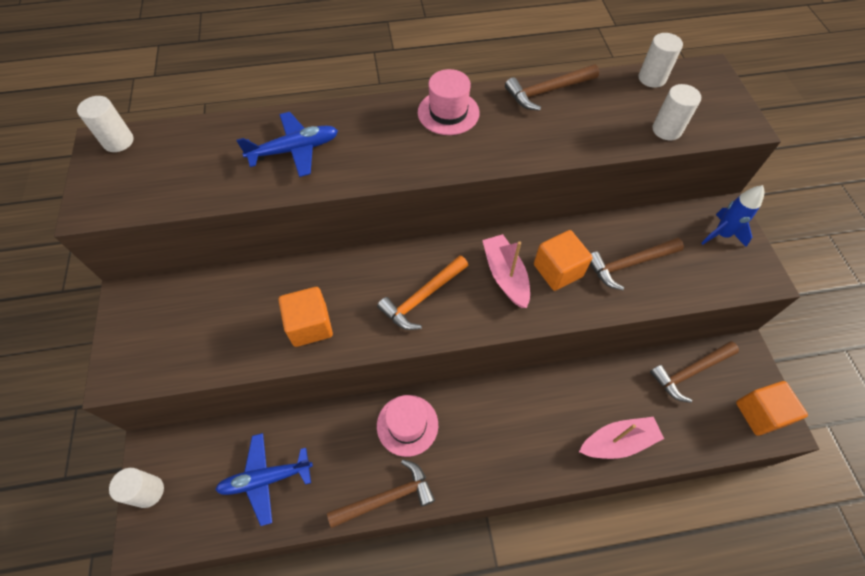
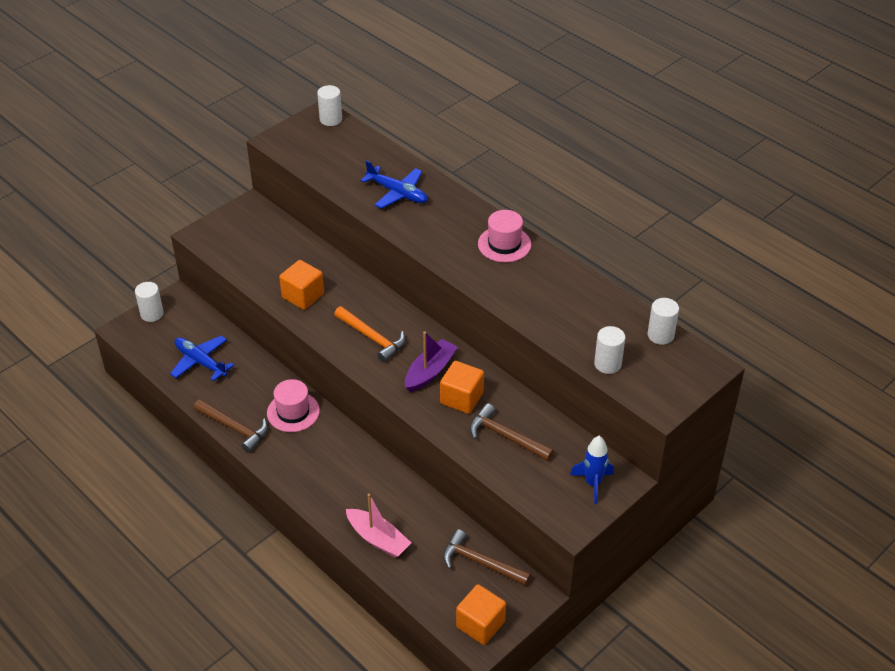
camera: 55 degrees right, 15 degrees down
(422, 297) = (372, 338): orange hammer -> orange hammer turned 150 degrees counterclockwise
(505, 275) = (430, 371): pink boat -> purple boat
(547, 91) = (581, 284): brown hammer -> none

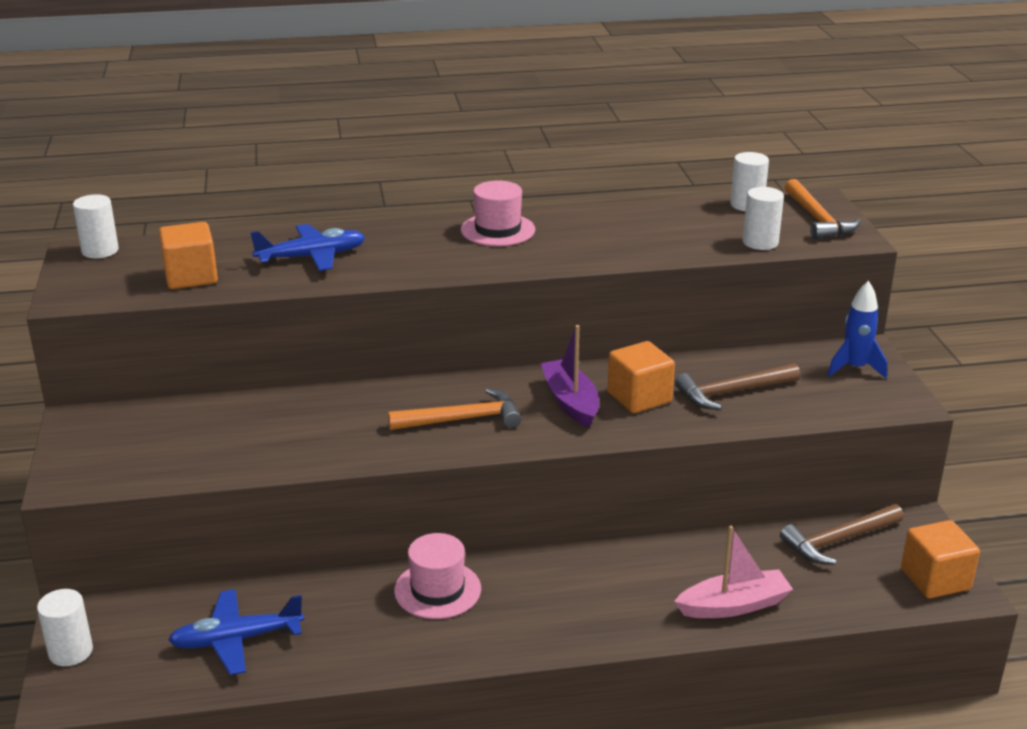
camera: 55 degrees left, 15 degrees down
(234, 428) = (406, 657): brown hammer -> none
(303, 296) = (315, 442): orange cube -> orange cube (191, 277)
(674, 377) = (817, 219): none -> orange hammer

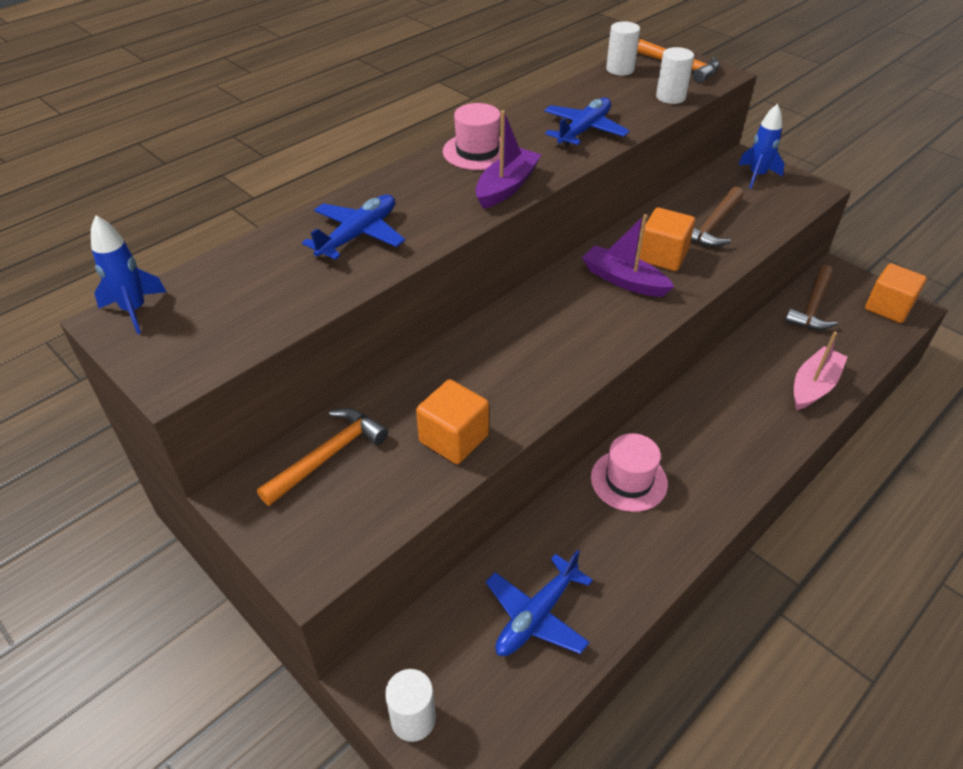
camera: 35 degrees left, 15 degrees up
(100, 251) = (135, 310): white cylinder -> blue rocket
(191, 277) = (271, 301): orange cube -> orange cube (454, 438)
(462, 419) = (569, 332): orange hammer -> orange hammer (328, 456)
(481, 263) = (506, 187): none -> purple boat
(623, 243) = (584, 130): none -> blue plane

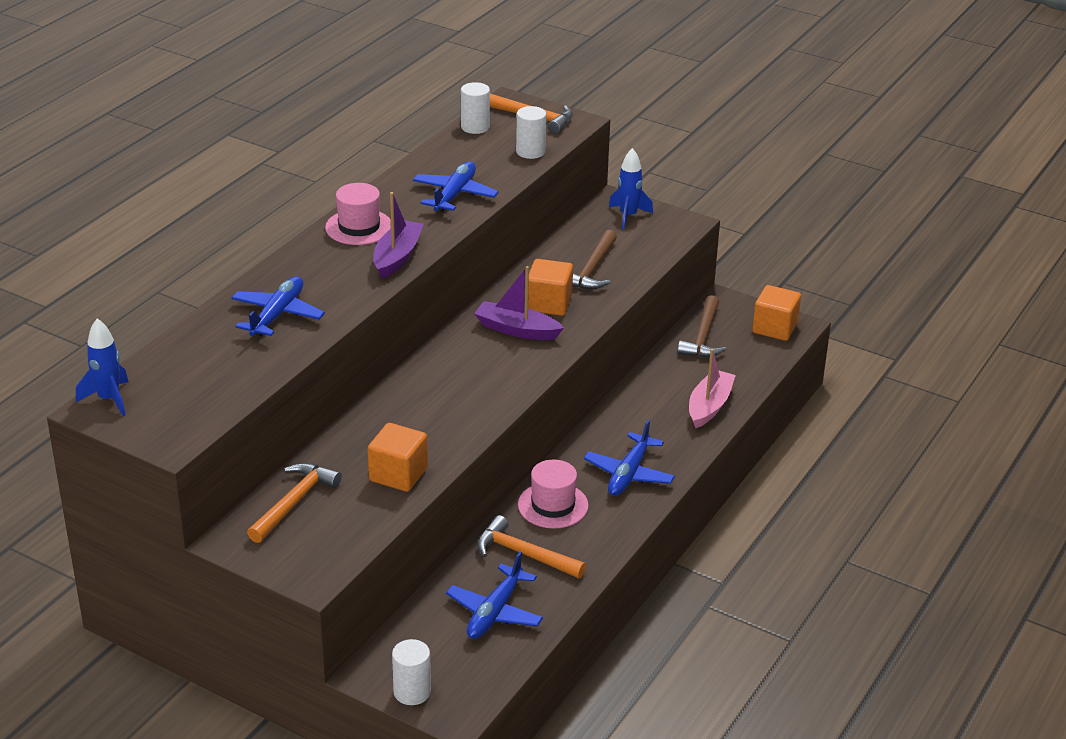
camera: 15 degrees left, 10 degrees down
(586, 540) = (524, 554): none -> orange hammer
(717, 454) = (629, 474): none -> blue plane

